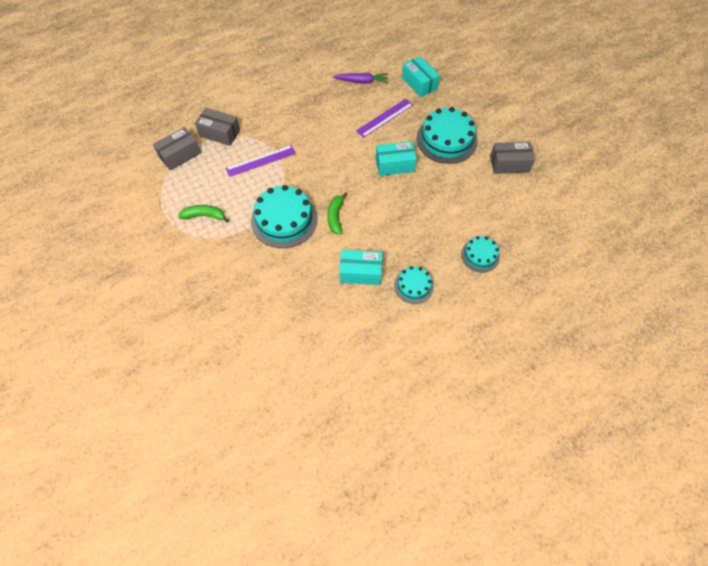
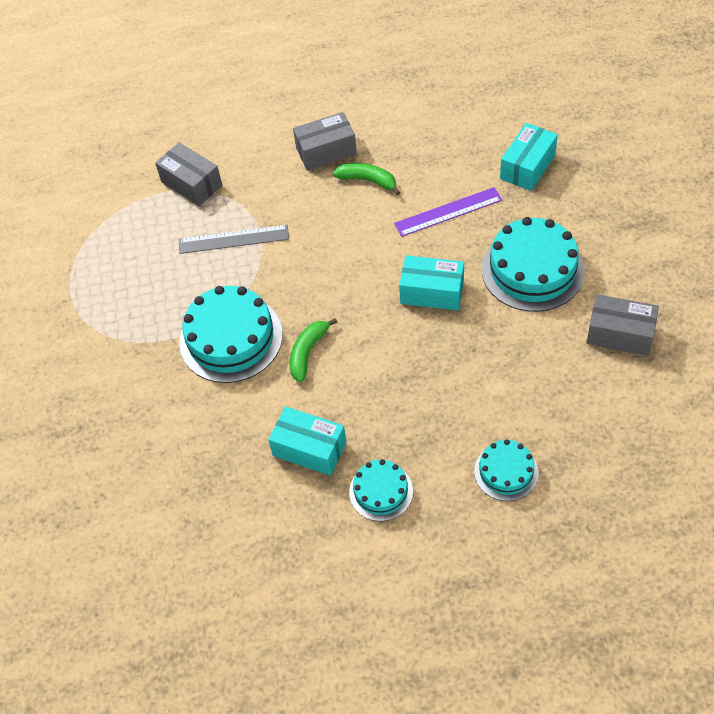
camera: 25 degrees right, 5 degrees down
(180, 155) = (123, 205): grey box -> grey box (326, 151)
(204, 216) = (121, 304): green banana -> green banana (368, 181)
(261, 161) = (233, 239): purple ruler -> grey ruler
(362, 81) = (436, 145): purple carrot -> none
(419, 83) = (527, 167): turquoise box -> turquoise box turned 45 degrees clockwise

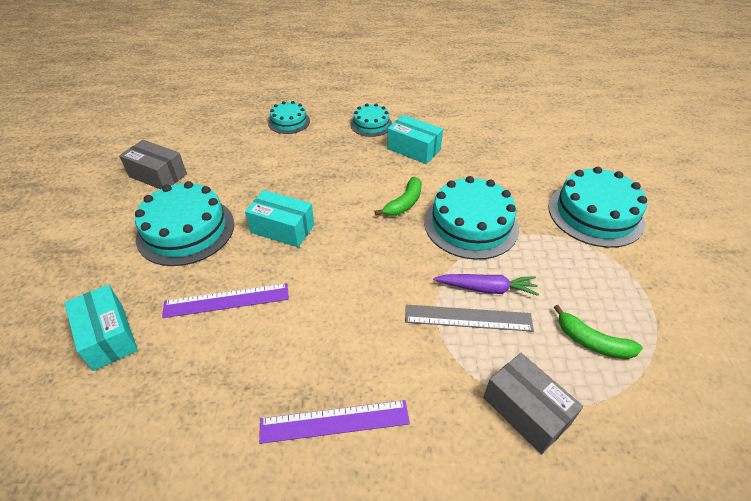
camera: 175 degrees left, 10 degrees down
(90, 381) = (595, 214): none -> turquoise cake
(216, 269) = (486, 288): none -> purple carrot
(326, 151) = (334, 422): grey box -> purple ruler
(368, 181) = (296, 360): green banana -> green banana (592, 342)
(527, 167) = (108, 336): turquoise box -> turquoise box turned 75 degrees counterclockwise

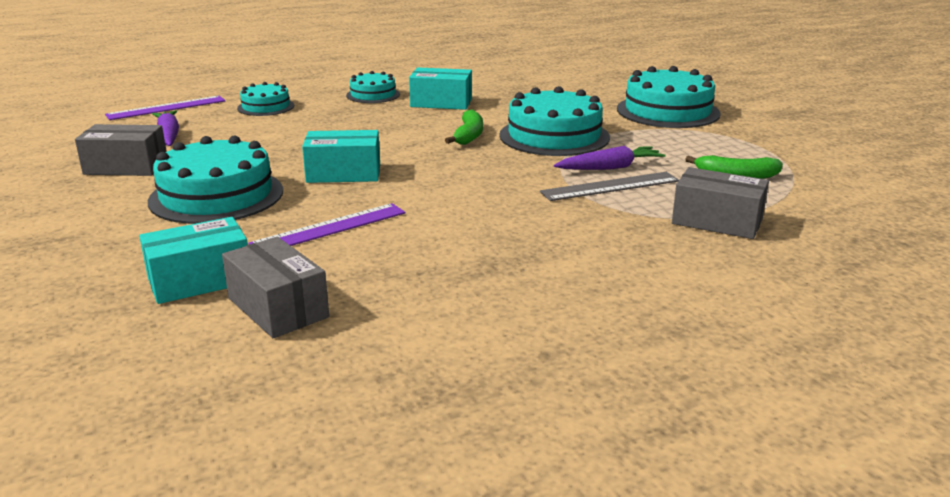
camera: 25 degrees left, 20 degrees down
(108, 336) = (200, 280): turquoise box -> turquoise box turned 60 degrees counterclockwise
(129, 393) = (278, 308): none -> grey box
(207, 143) = (169, 135): none -> purple carrot
(334, 422) = (542, 268): purple ruler -> purple ruler (166, 108)

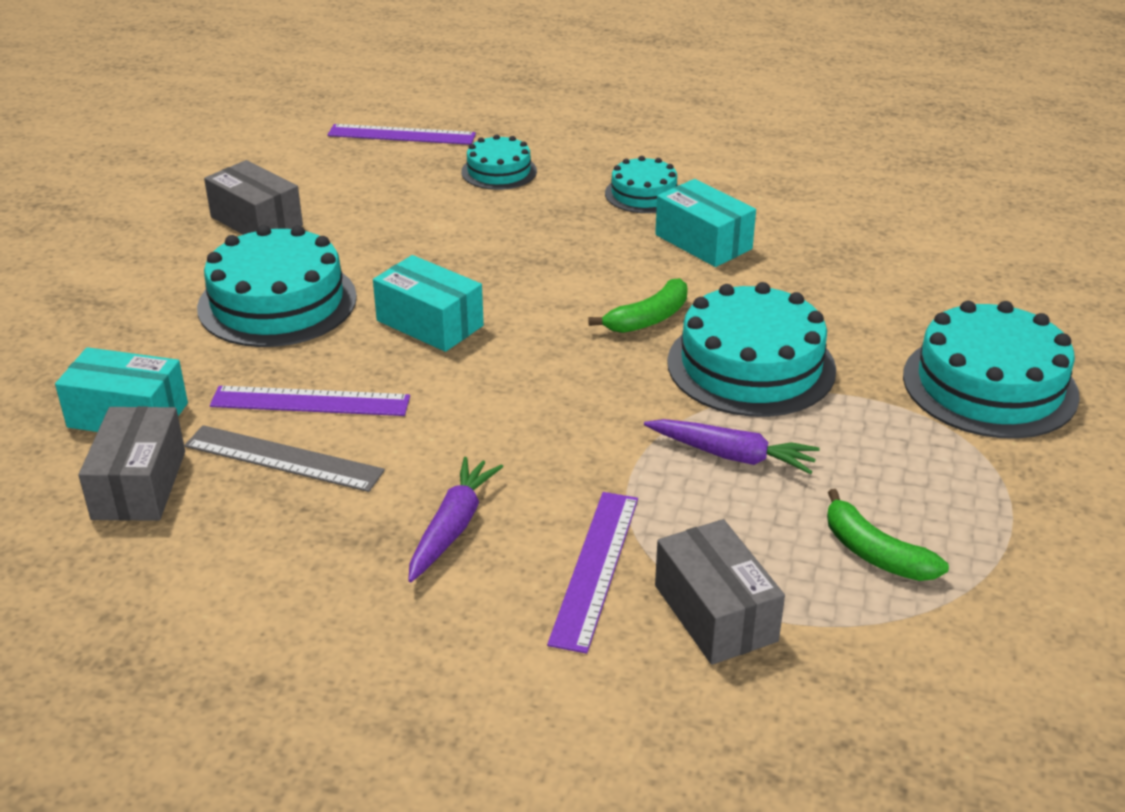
camera: 40 degrees right, 10 degrees up
(169, 135) = (349, 185): purple carrot -> purple carrot (453, 527)
(610, 186) = (681, 487): grey ruler -> grey ruler (283, 458)
(631, 229) = (595, 568): none -> purple ruler

